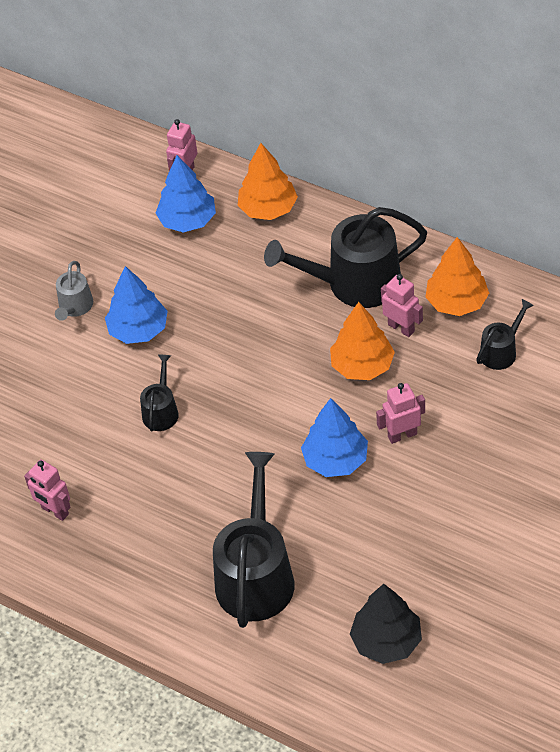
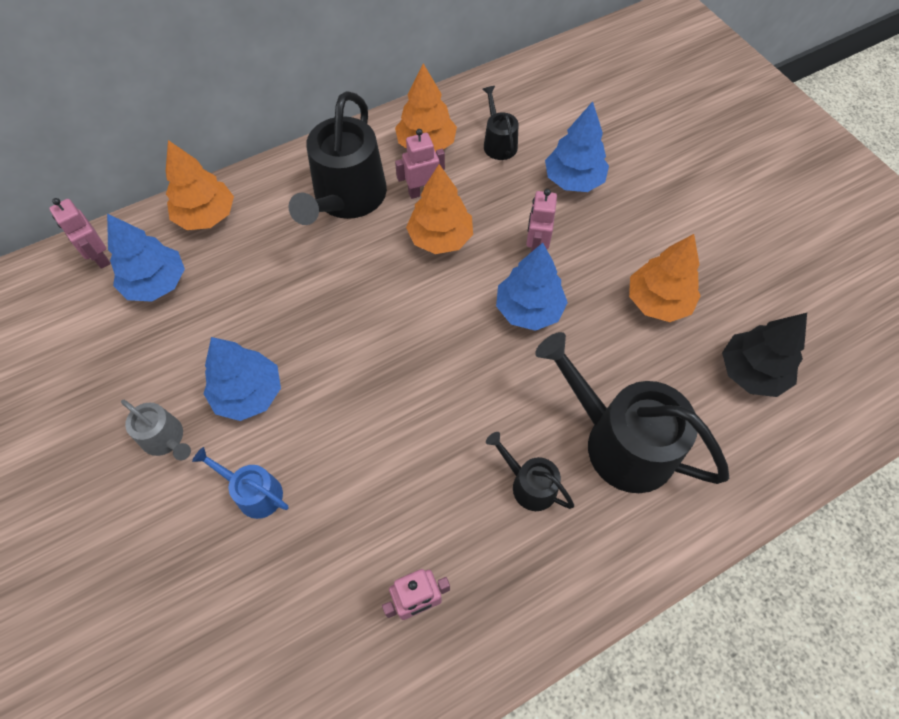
camera: 65 degrees left, 10 degrees up
(70, 379) = (254, 493): none -> blue watering can
(161, 411) = (366, 425): black watering can -> black watering can (529, 484)
(411, 546) = (658, 301): none -> orange tree
(501, 426) = (573, 180): none -> blue tree

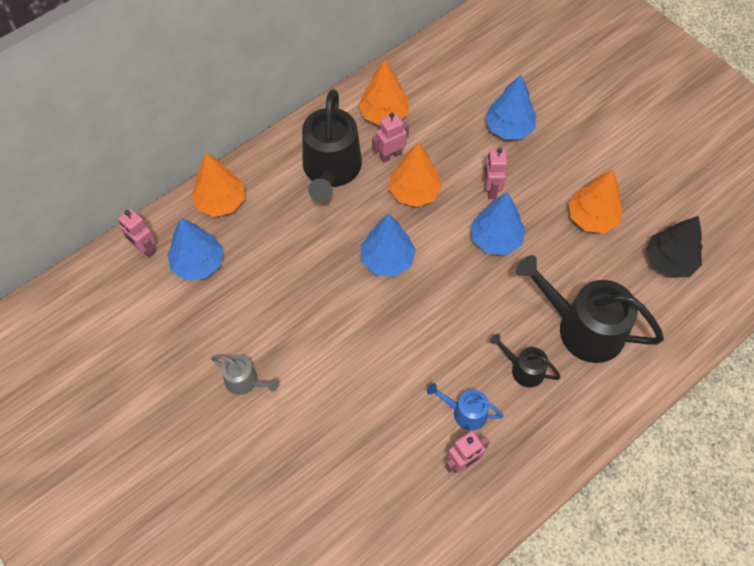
camera: 10 degrees left, 0 degrees up
(248, 394) = (298, 337): blue tree -> blue tree (387, 259)
(254, 493) = (324, 409): blue watering can -> blue watering can (465, 412)
(499, 143) = (442, 104): black watering can -> none

